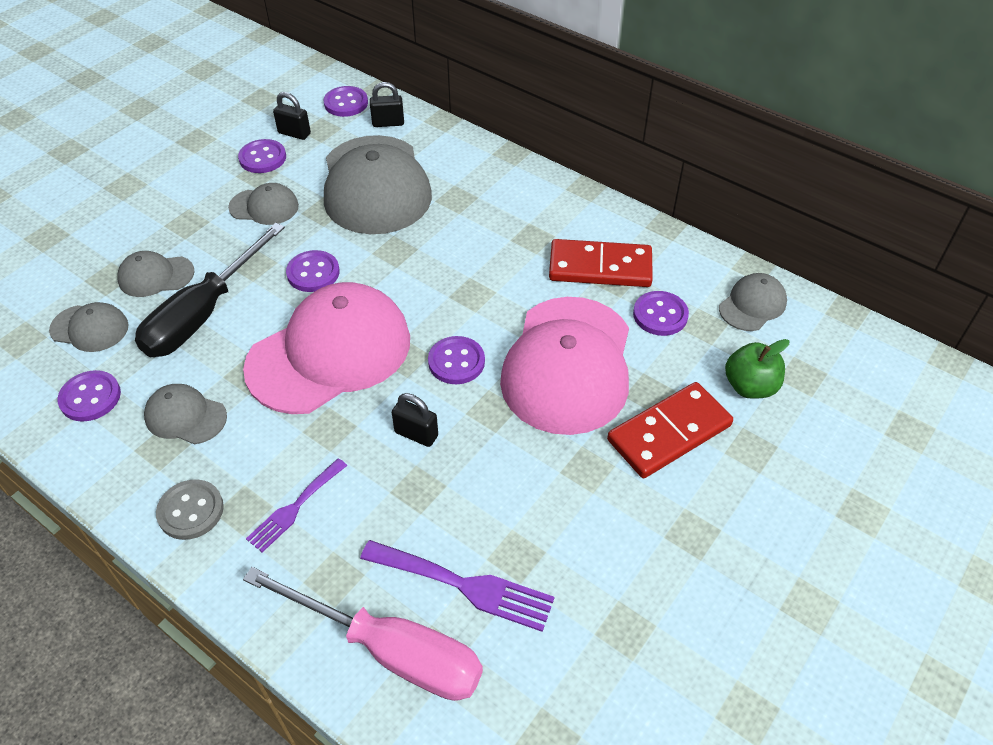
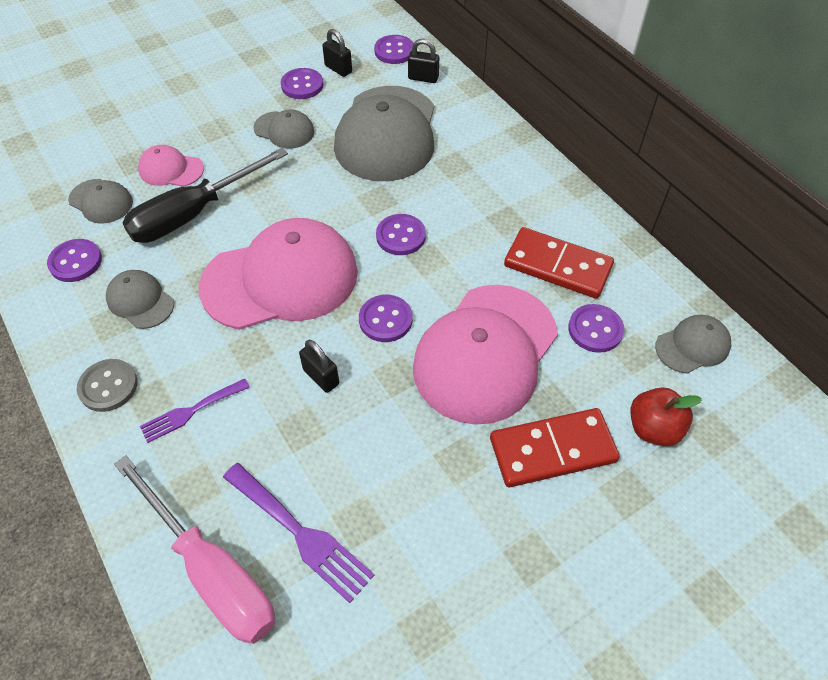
camera: 20 degrees right, 5 degrees up
(156, 276) = (171, 169): grey cap -> pink cap
(313, 273) = (298, 201): purple button -> purple button (401, 236)
(750, 386) = (653, 428): green apple -> red apple

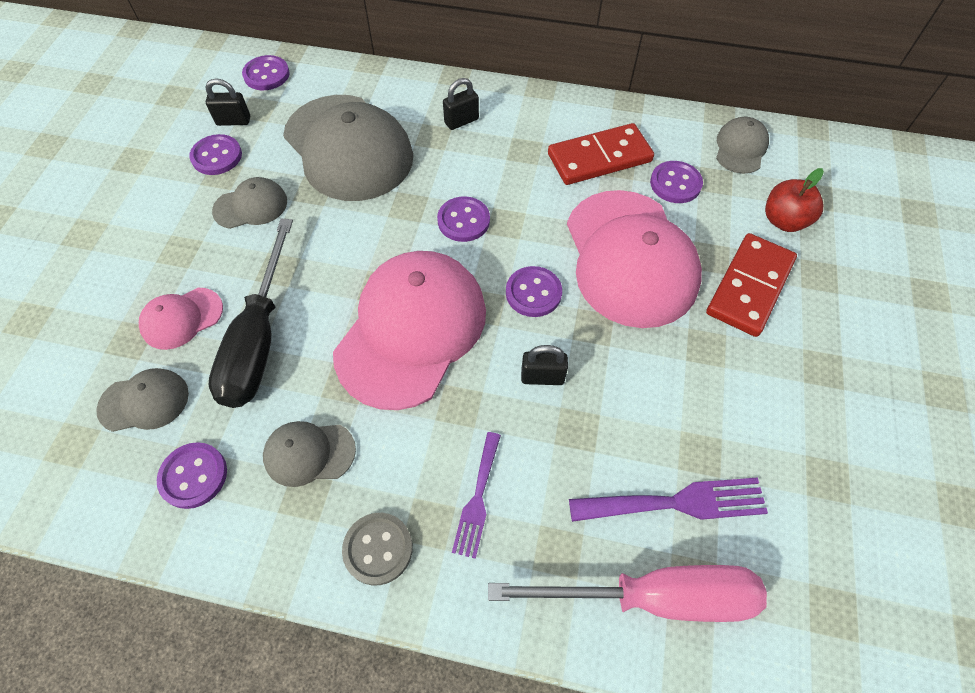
camera: 45 degrees left, 5 degrees up
(423, 78) = (321, 82): black padlock -> black padlock (461, 121)

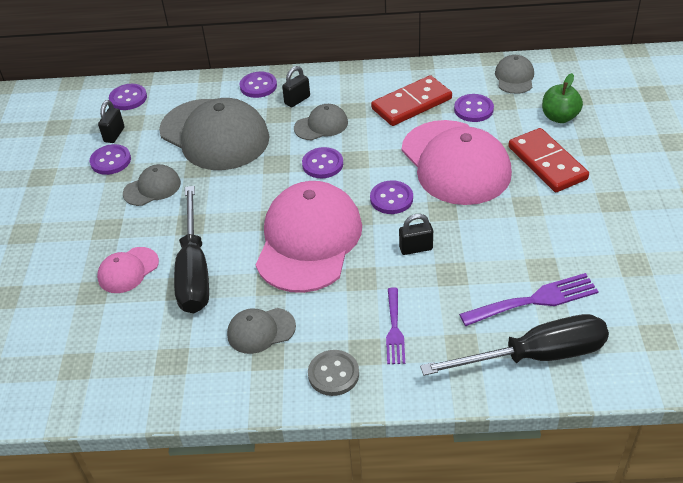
camera: 10 degrees left, 15 degrees down
(144, 401) = (121, 327): grey cap -> grey cap (321, 125)
(193, 476) = (179, 363): purple button -> purple button (258, 86)
(233, 121) = (114, 135): black padlock -> black padlock turned 60 degrees counterclockwise
(653, 596) = (535, 356): pink screwdriver -> black screwdriver
(750, 287) = (547, 163): red domino -> red domino turned 45 degrees counterclockwise
(784, 220) = (559, 117): red apple -> green apple

